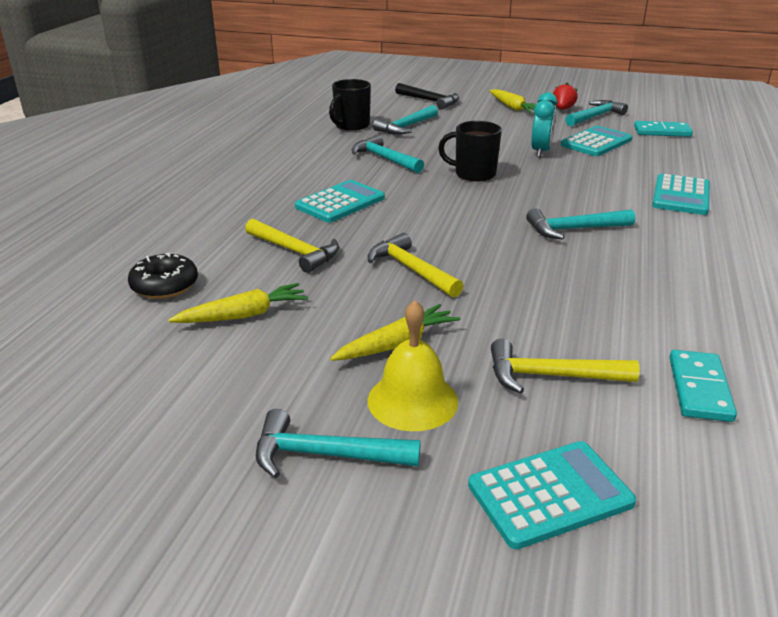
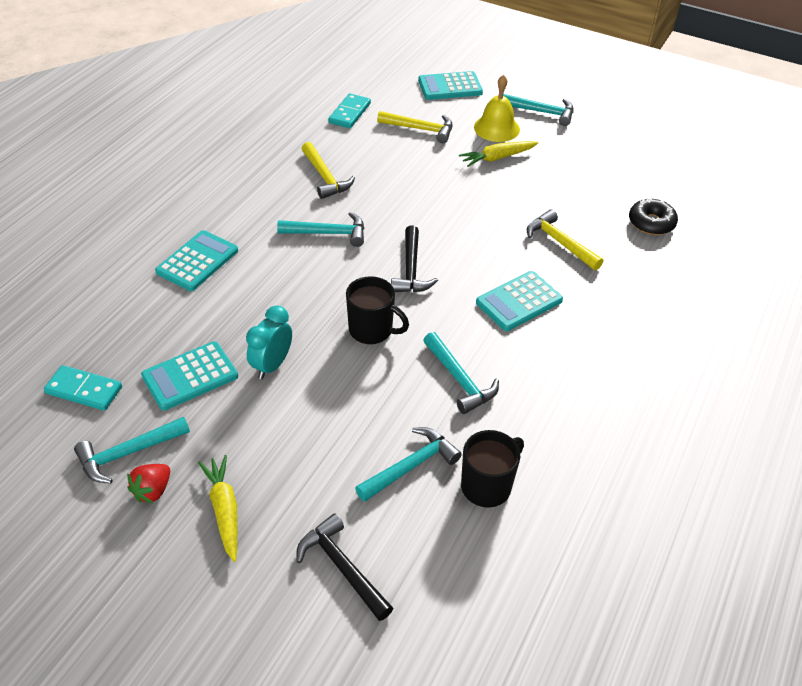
camera: 170 degrees left, 15 degrees up
(243, 315) = (591, 190): yellow carrot -> none
(411, 269) = (474, 211): yellow hammer -> yellow hammer (325, 177)
(461, 212) = (411, 269): none -> black hammer

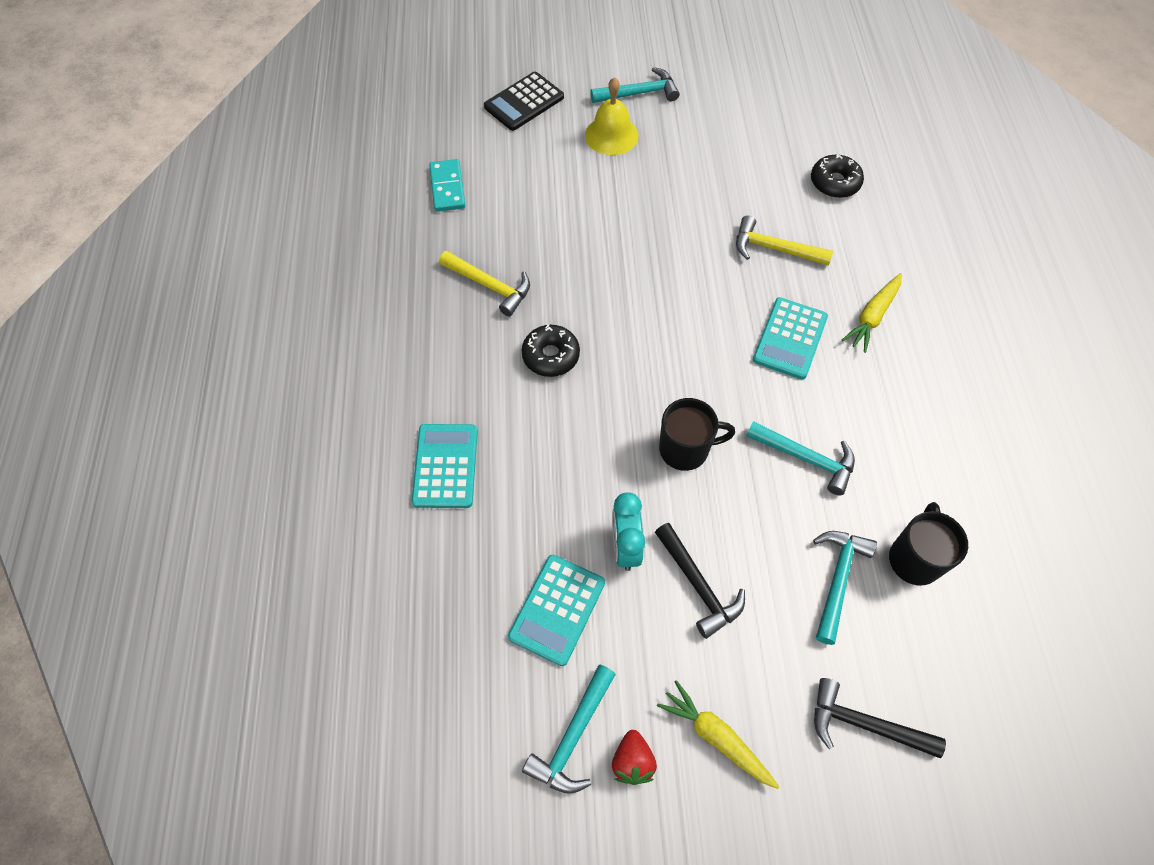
camera: 30 degrees left, 15 degrees up
(84, 390) = (463, 694): turquoise domino -> none
(328, 233) = (551, 356): turquoise hammer -> black donut
(411, 269) = (665, 356): black hammer -> black hammer (698, 585)
(420, 129) = (537, 173): yellow hammer -> none
(450, 87) = (524, 102): turquoise calculator -> black calculator
(497, 158) = (641, 173): yellow carrot -> yellow carrot (872, 316)

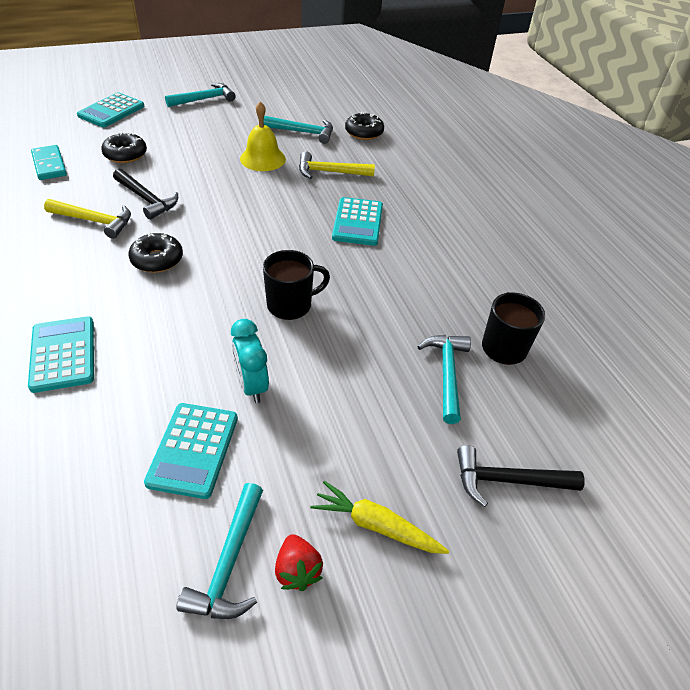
camera: 20 degrees left, 15 degrees down
(524, 102) = (111, 111): black calculator -> turquoise calculator
(533, 182) = (125, 154): none -> black donut
(611, 135) = (187, 123): yellow bell -> yellow bell (262, 158)
(698, 585) = (327, 402): black hammer -> black hammer (147, 199)
(806, 458) = (394, 295): turquoise hammer -> turquoise hammer (303, 132)
(872, 316) = (416, 201): yellow carrot -> none

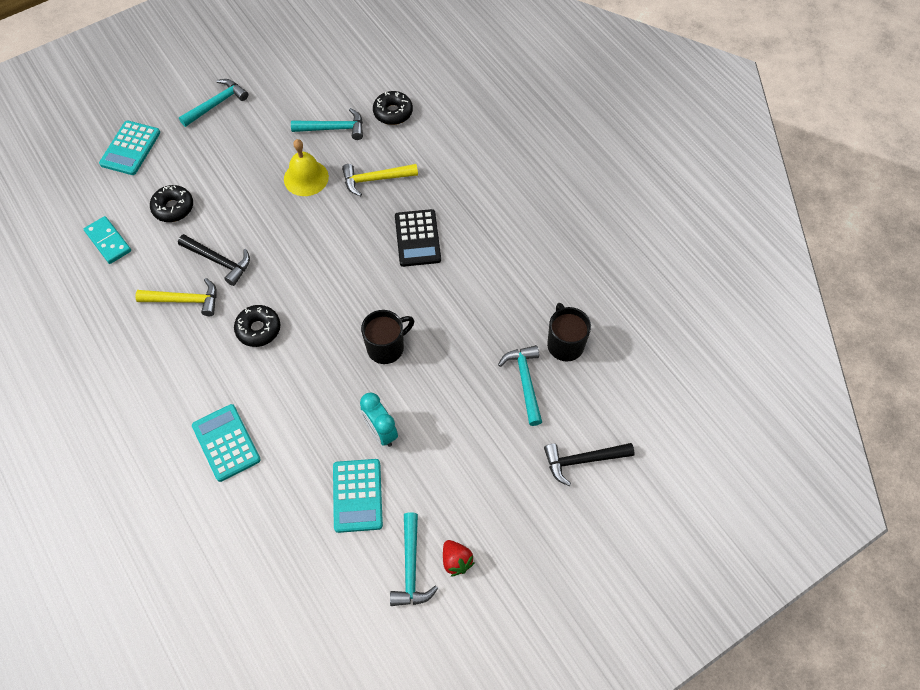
camera: 10 degrees left, 15 degrees up
(358, 222) = (417, 238): turquoise calculator -> black calculator
(376, 525) = (499, 517): yellow carrot -> none

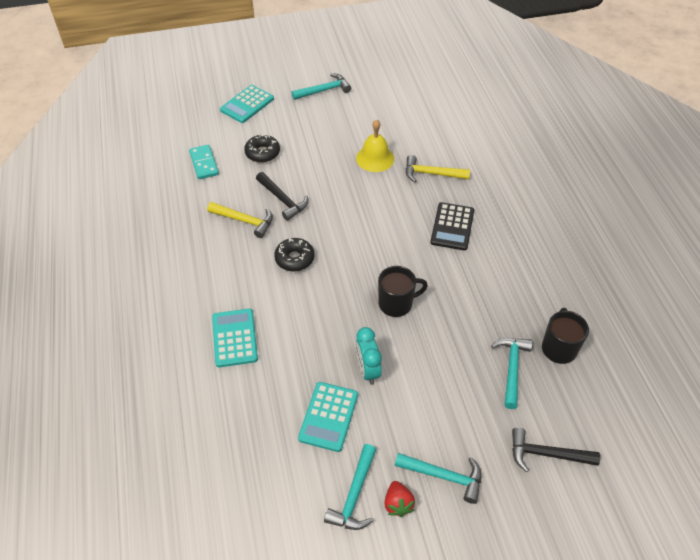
camera: 20 degrees right, 10 degrees down
(333, 128) = (410, 129): turquoise hammer -> turquoise hammer (444, 476)
(393, 112) = (463, 129): black donut -> none

